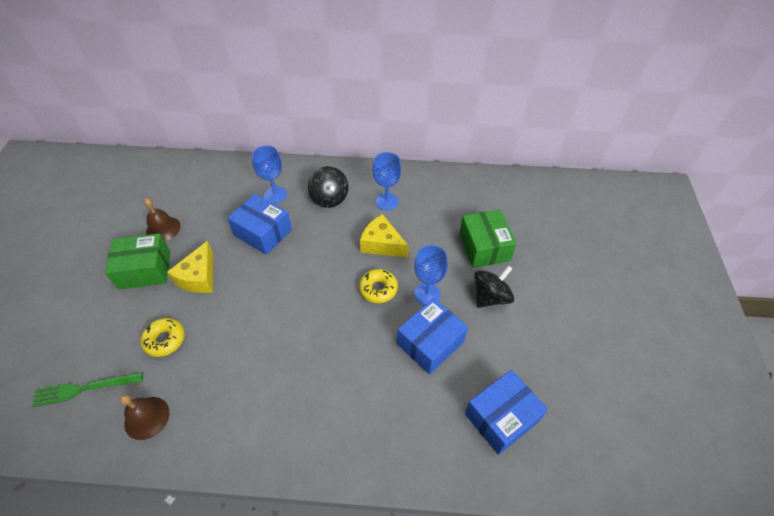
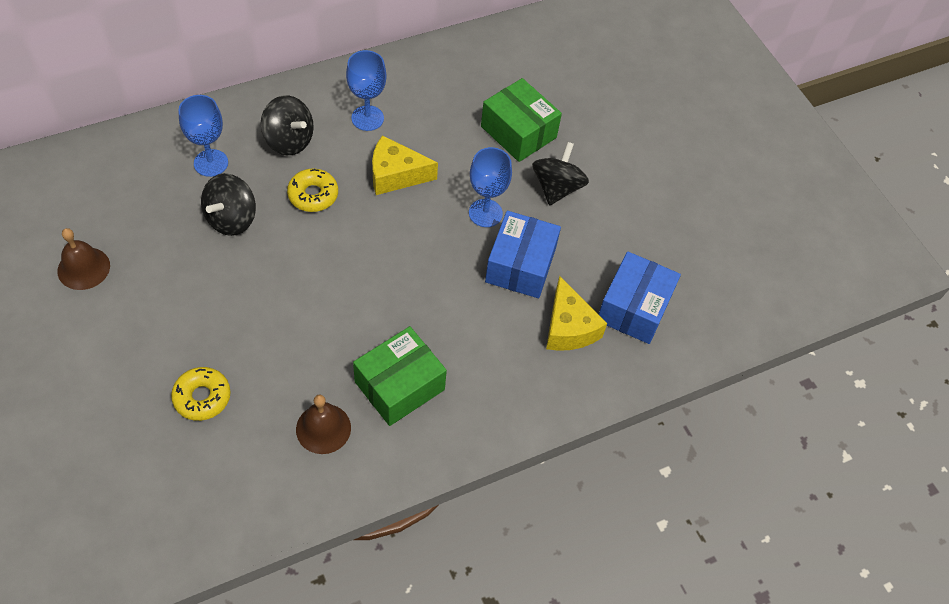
camera: 35 degrees left, 5 degrees up
(84, 389) = (142, 494): green fork -> none
(145, 269) = (103, 329): green box -> green box (399, 385)
(147, 417) = (249, 485): brown bell -> brown bell (323, 428)
(199, 277) = (187, 308): yellow cheese -> yellow cheese (568, 327)
(263, 232) = (231, 219): blue box -> black spinning top
(378, 289) = (425, 230): yellow donut -> yellow donut (313, 195)

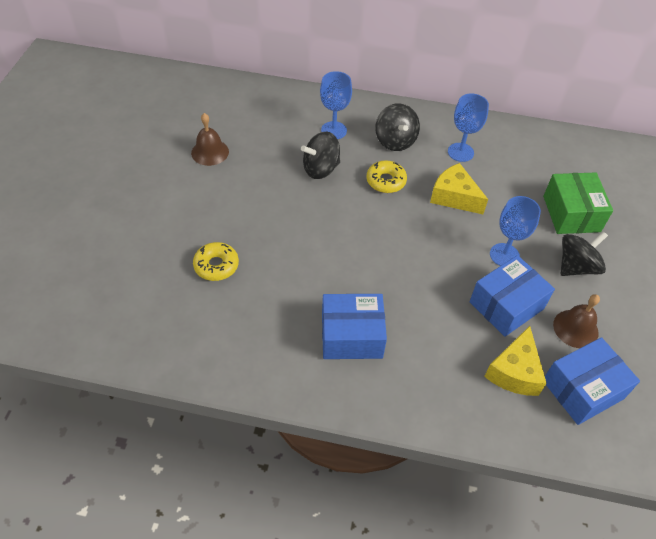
camera: 40 degrees right, 5 degrees down
(323, 428) = (277, 332): brown bell -> brown bell (575, 328)
(399, 385) = (351, 336): green box -> blue box

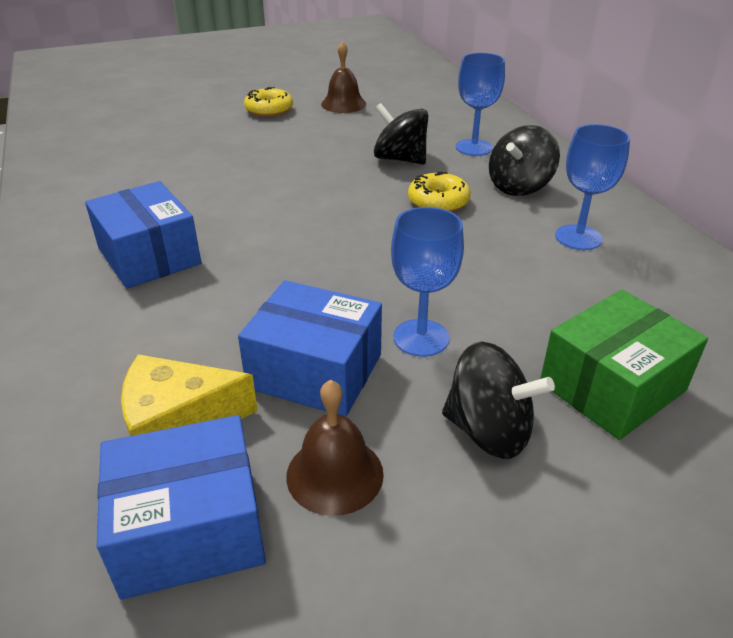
camera: 60 degrees right, 15 degrees down
(216, 265) = (190, 152): yellow donut -> yellow donut (269, 110)
(454, 197) = (482, 258): yellow cheese -> none
(583, 389) = (190, 529): blue box -> blue box turned 45 degrees counterclockwise

